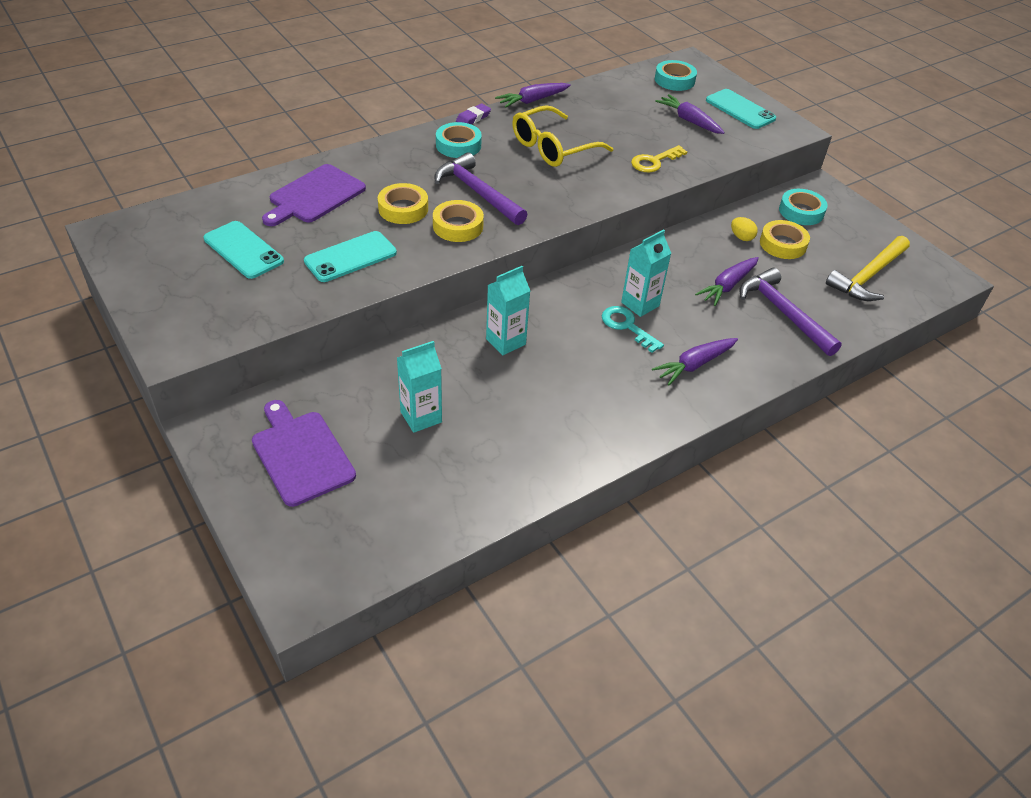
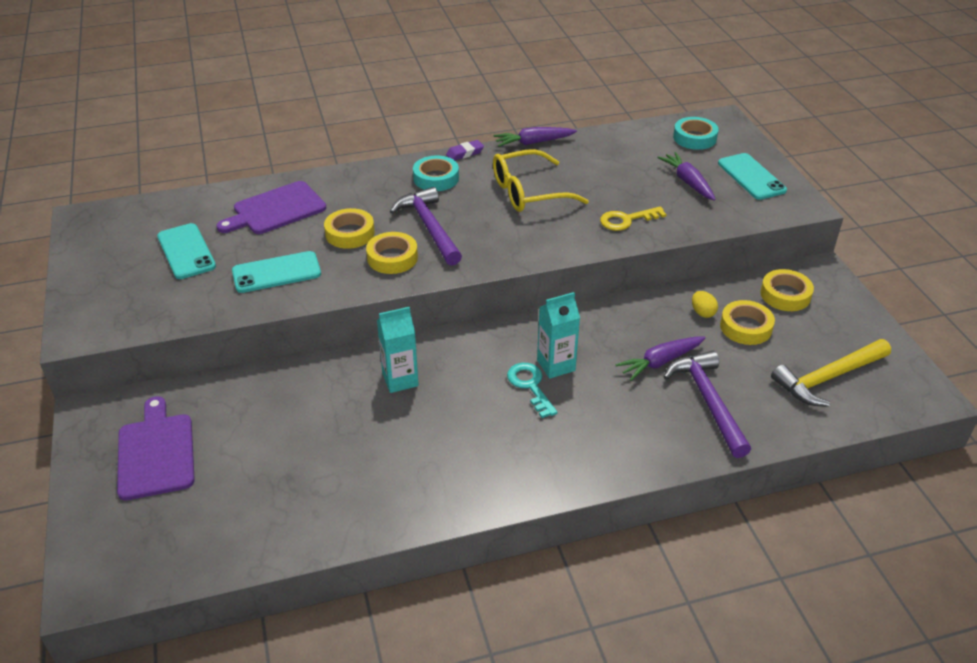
camera: 20 degrees right, 5 degrees down
(421, 417) = (281, 439): turquoise carton -> none
(694, 365) = (581, 439): purple carrot -> none
(801, 211) = (785, 295): turquoise tape -> yellow tape

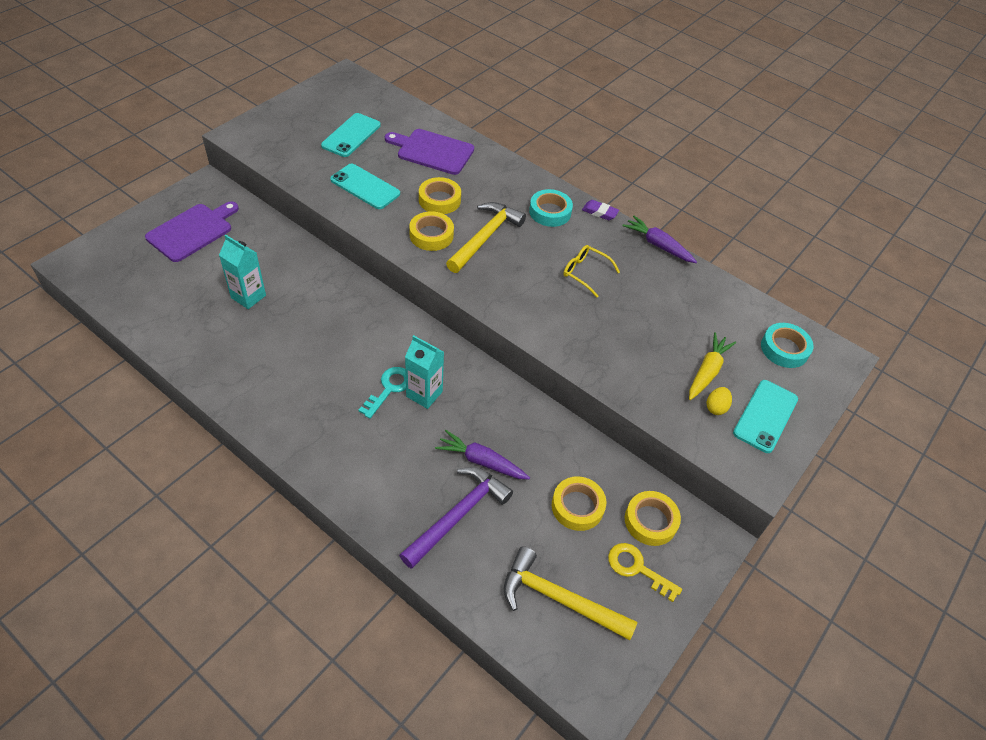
camera: 50 degrees right, 10 degrees up
(400, 380) = (341, 311): turquoise carton -> turquoise carton (248, 296)
(429, 227) = (485, 237): purple hammer -> yellow hammer
(528, 192) = (585, 273): yellow glasses -> yellow glasses, size x0.58
(626, 220) = (607, 351): yellow key -> yellow key (637, 568)
(688, 182) = (707, 371): purple carrot -> yellow carrot
(702, 312) = (570, 466): yellow egg -> yellow egg (716, 407)

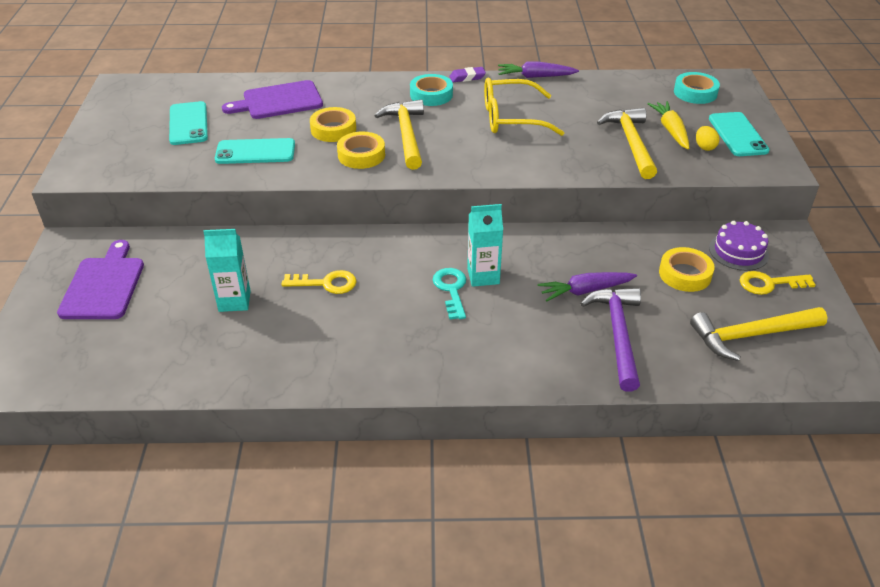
camera: 35 degrees left, 10 degrees down
(316, 323) = (326, 283): none -> yellow key
(585, 273) = (511, 118): yellow glasses -> yellow glasses, size x1.71
(650, 521) = (738, 251): yellow tape -> purple cake
(654, 360) = (631, 143): none -> yellow hammer

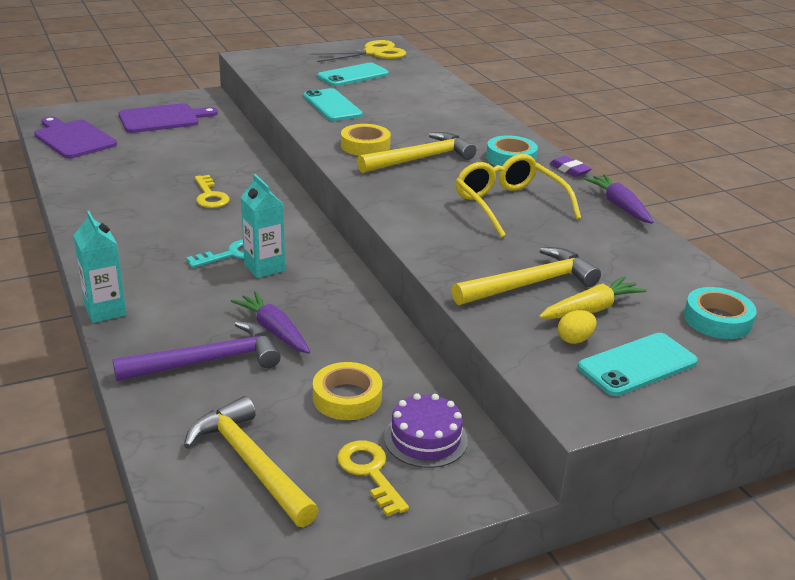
camera: 65 degrees right, 10 degrees down
(138, 99) = (373, 53): none -> yellow scissors
(234, 301) = (167, 166): turquoise carton -> turquoise carton (105, 310)
(278, 101) = (423, 98): purple cutting board -> purple cutting board (73, 138)
(333, 129) = (398, 127): yellow tape -> none

